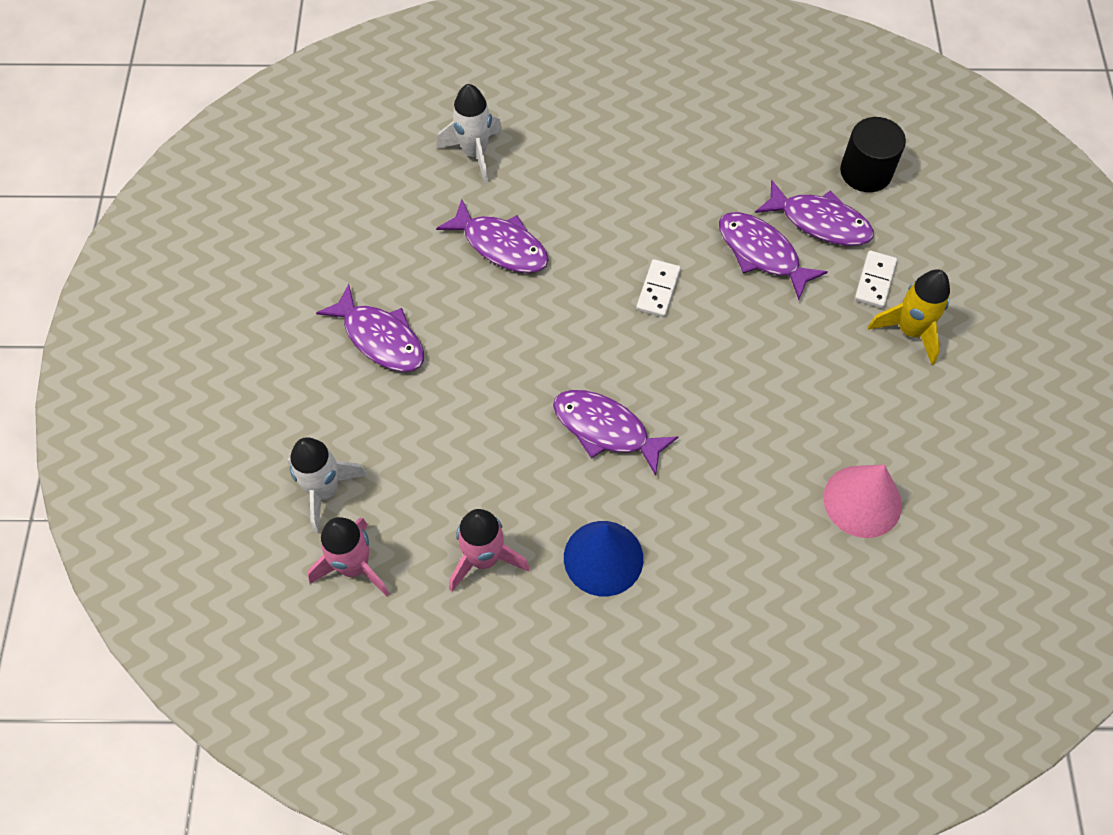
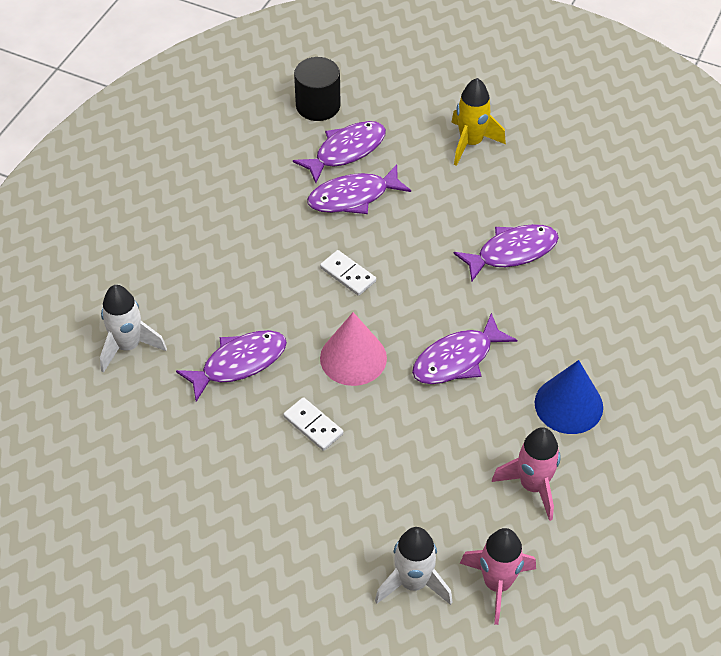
camera: 65 degrees left, 10 degrees down
(380, 338) = (281, 487): purple fish -> purple fish (512, 252)
(862, 501) = (594, 230): pink cone -> pink cone (353, 358)
(875, 281) = (417, 143): white domino -> white domino (313, 425)

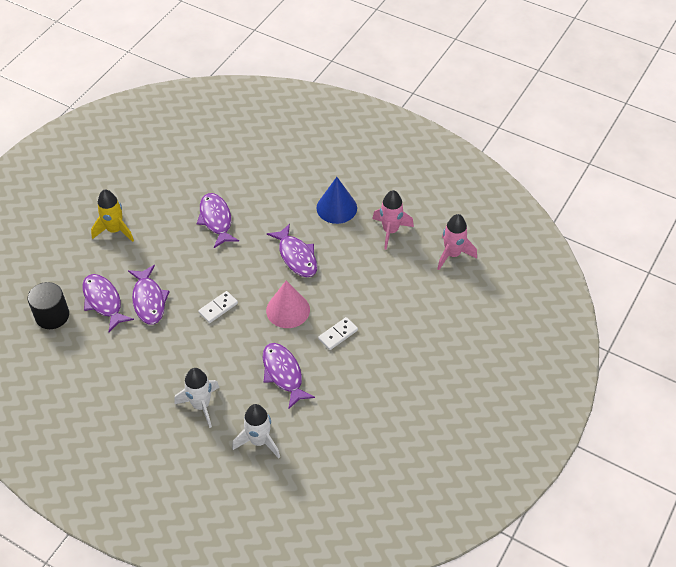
camera: 85 degrees left, 0 degrees up
(413, 583) = (450, 292): white rocket -> white rocket (201, 405)

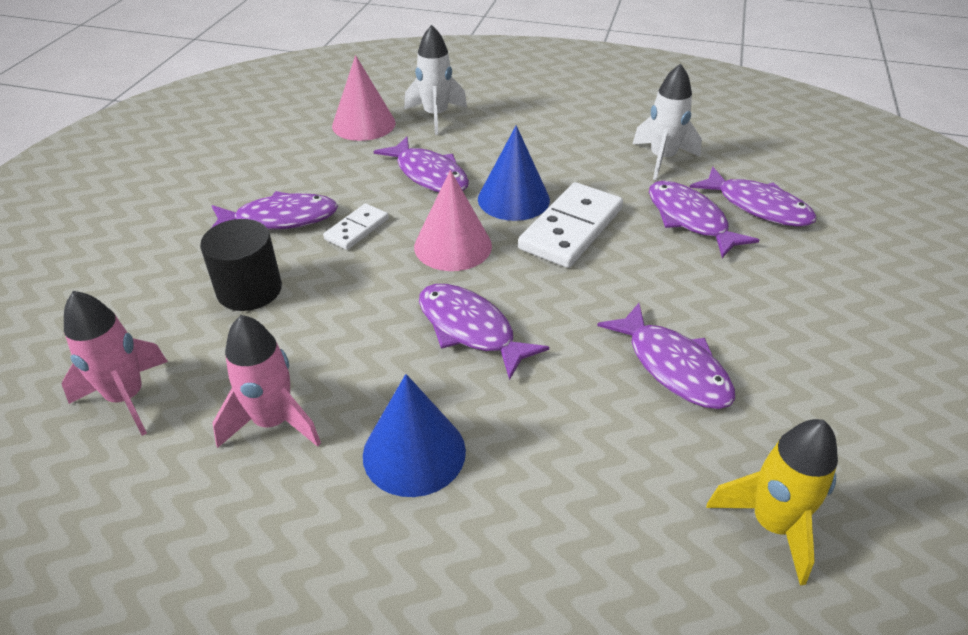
camera: 165 degrees right, 10 degrees down
(52, 315) = (813, 179): black cylinder -> black cylinder (249, 290)
(115, 230) = (850, 308): yellow rocket -> yellow rocket (772, 524)
(201, 405) = (527, 132): white rocket -> white rocket (662, 159)
(218, 308) = (571, 229): white domino -> white domino, size x1.83
(239, 339) = (513, 199): none -> blue cone
(314, 443) = (363, 124): none -> pink cone
(381, 353) = (280, 219): none -> purple fish

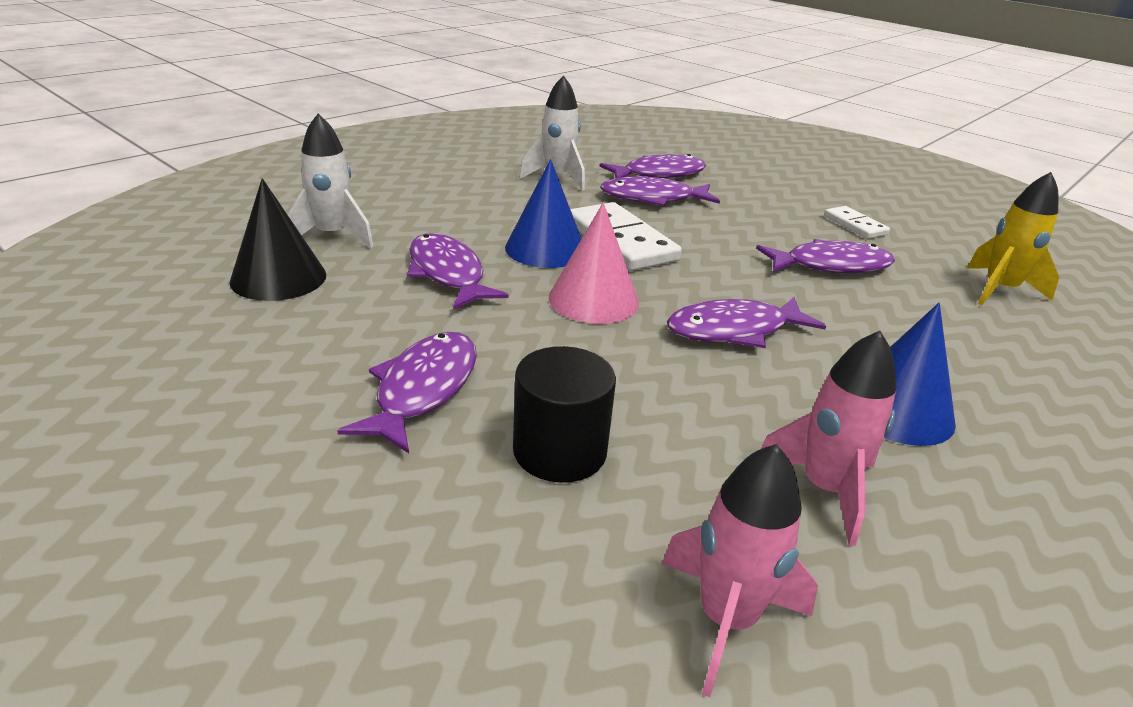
camera: 65 degrees left, 10 degrees down
(357, 229) = (505, 343): white domino -> white domino (855, 225)
(363, 124) = (278, 278): pink cone -> black cone
(429, 175) = (448, 274): purple fish -> purple fish turned 105 degrees counterclockwise

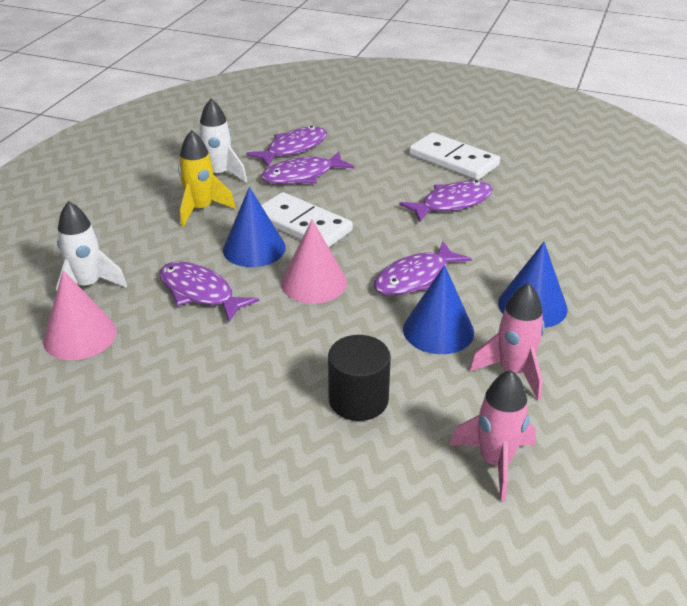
camera: 20 degrees left, 5 degrees up
(278, 278) = (80, 336): black cone -> pink cone
(423, 389) = (249, 388): purple fish -> none
(732, 399) = (438, 330): none -> blue cone
(855, 225) = (453, 160): white domino -> white domino, size x1.83
(999, 290) = (562, 192): yellow rocket -> yellow rocket (201, 209)

